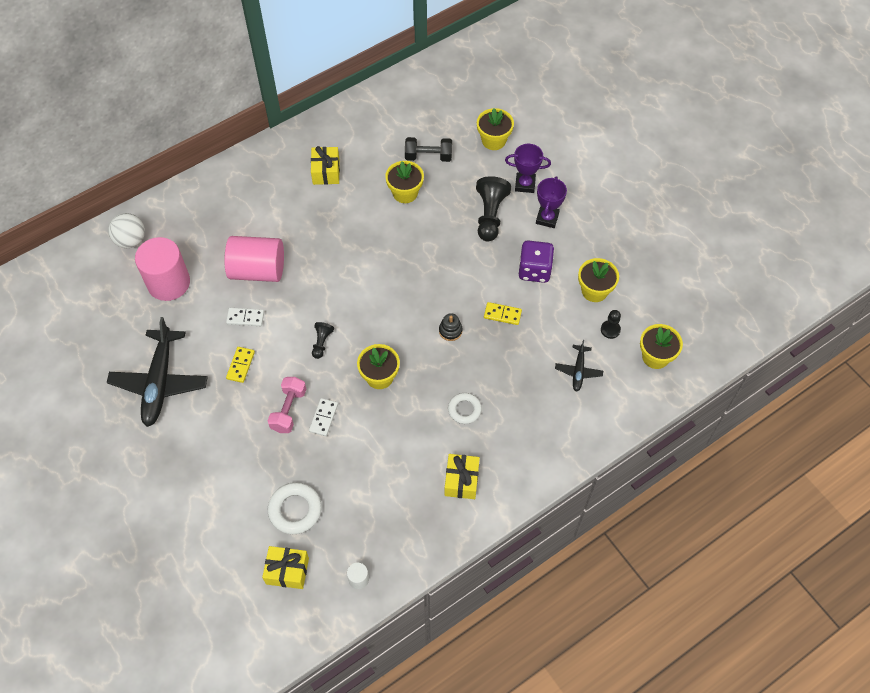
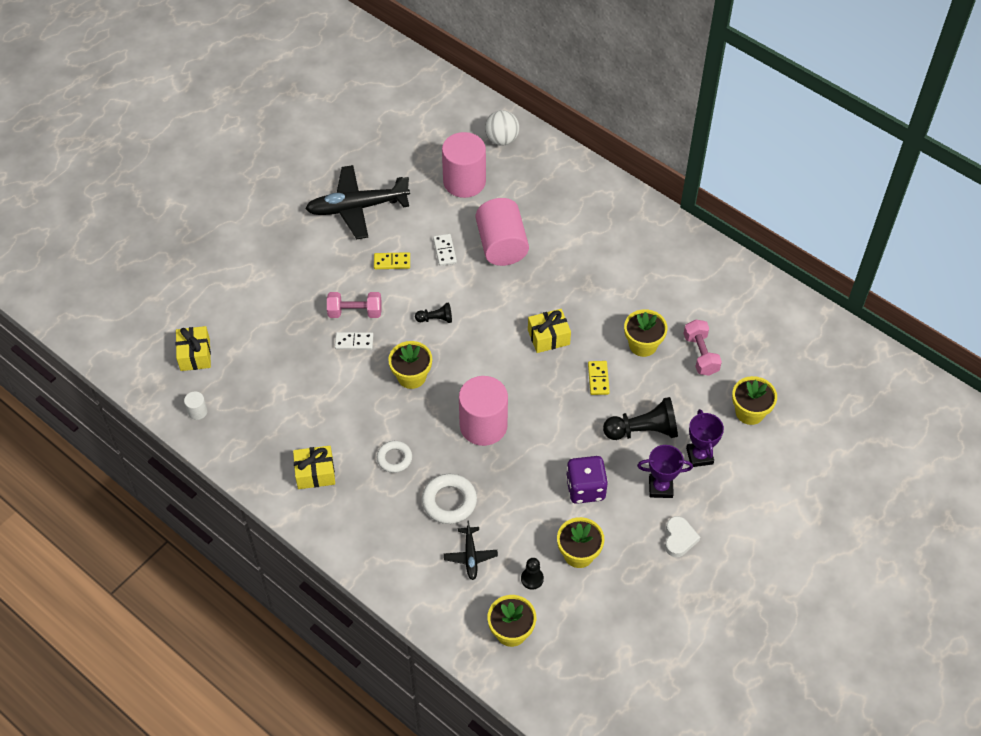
camera: 75 degrees right, 5 degrees down
(295, 510) = (254, 345): white ring -> white ring (449, 501)
(326, 172) = (642, 268): yellow gift -> yellow gift (548, 337)
(428, 156) = (700, 354): black dumbbell -> pink dumbbell
(450, 331) = (483, 425): black stacking toy -> pink cylinder
(502, 314) = (518, 469): yellow domino -> yellow domino (598, 379)
(578, 371) = (470, 556): black plane -> black plane turned 90 degrees counterclockwise
(596, 219) = (679, 538): none -> white heart

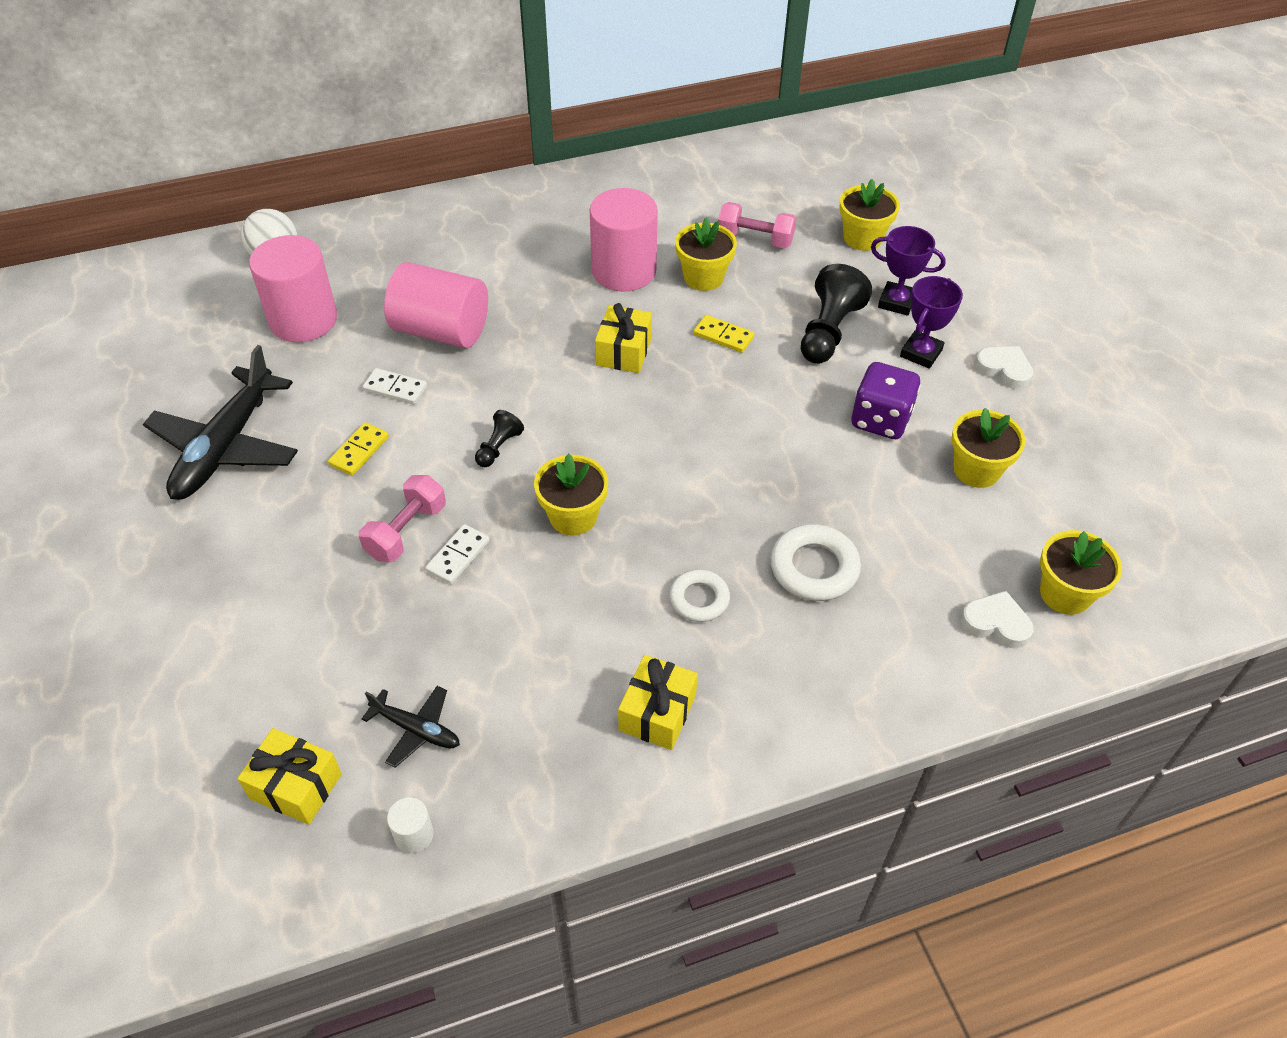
camera: 60 degrees left, 5 degrees down
(467, 603) = (996, 623): none -> white heart
(470, 556) = (918, 584): black plane -> black plane (416, 729)
(483, 425) = (713, 476): pink cylinder -> pink cylinder (624, 271)
(532, 579) = (991, 534): black pawn -> none

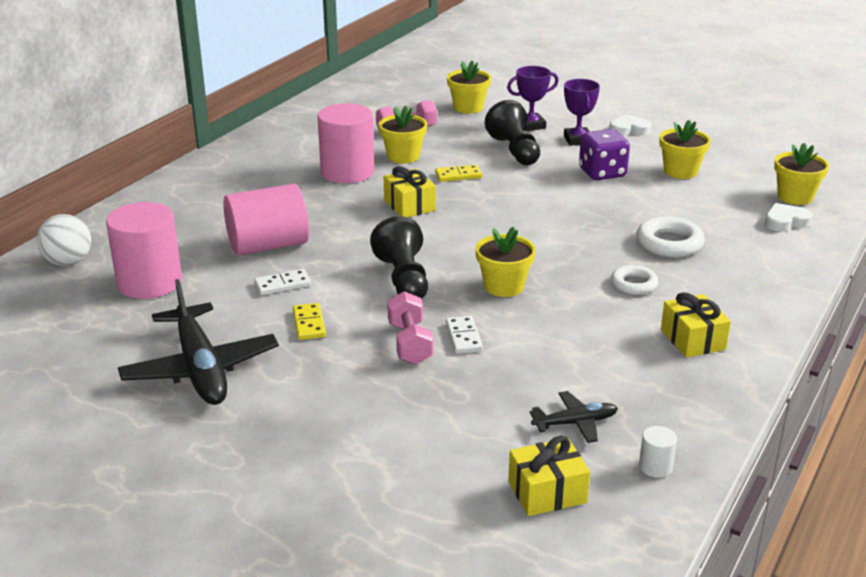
camera: 40 degrees left, 20 degrees down
(498, 447) = (403, 279): black pawn -> black pawn, size x1.89

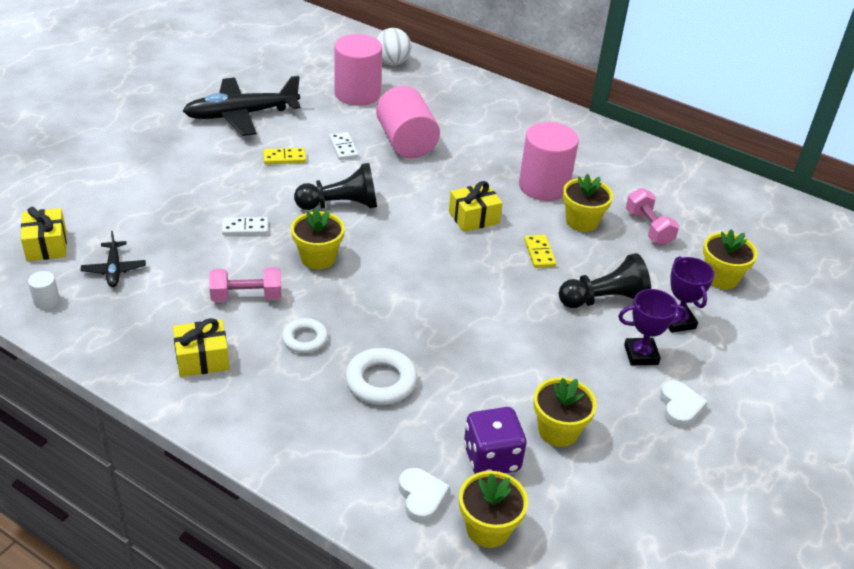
camera: 90 degrees right, 10 degrees up
(410, 343) = (244, 201): pink dumbbell -> pink dumbbell (246, 296)
(602, 173) = (550, 360): purple dice -> purple dice (491, 458)

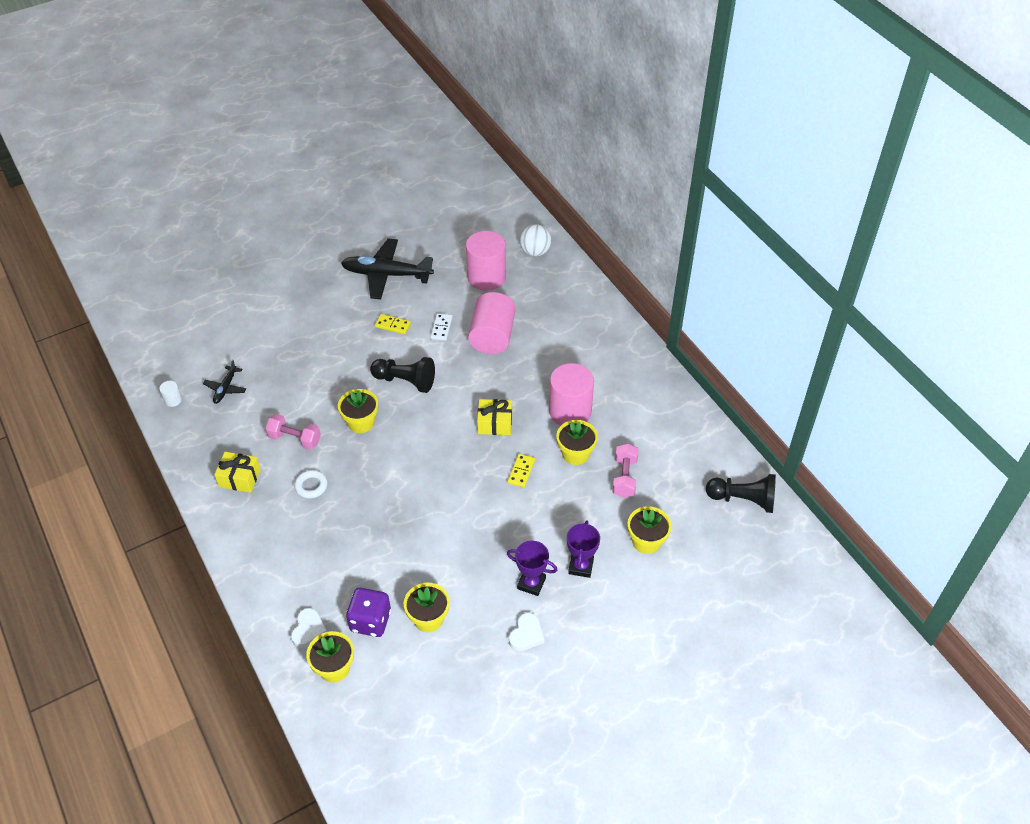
camera: 30 degrees right, 10 degrees up
(46, 245) = (195, 354): yellow gift -> none
(245, 228) = (328, 381): white domino -> none
(381, 381) = (338, 537): white ring -> none
(604, 299) = (540, 528): black pawn -> black pawn (743, 500)

